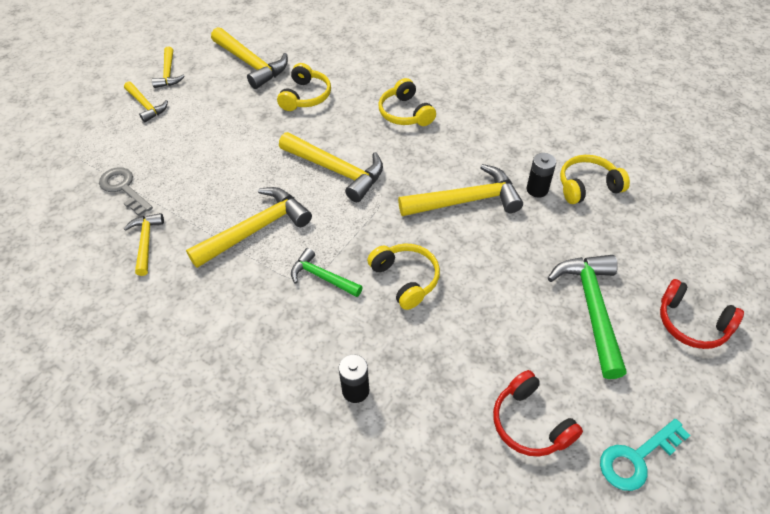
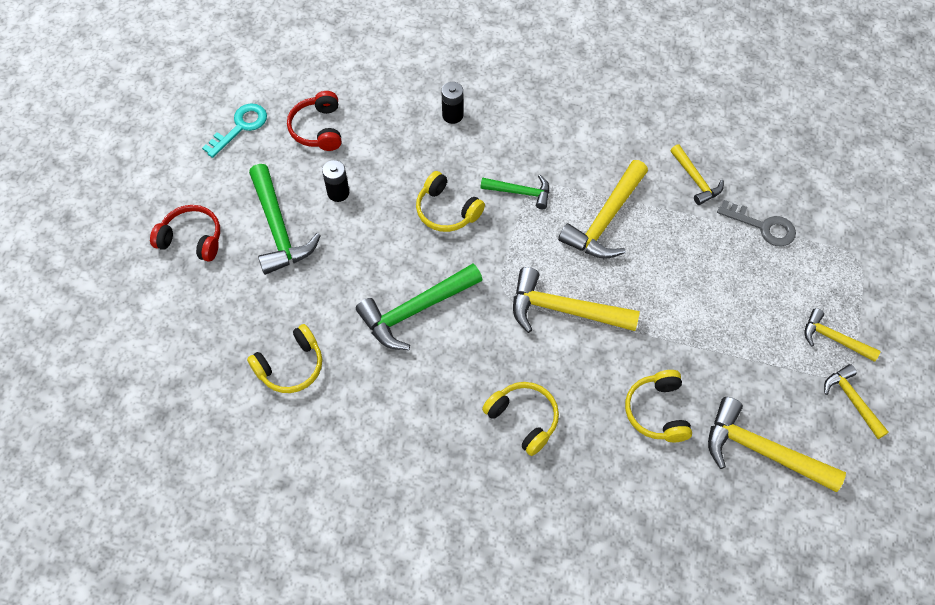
camera: 160 degrees right, 10 degrees up
(466, 201) = (415, 310): yellow hammer -> green hammer
(530, 423) = (318, 129): red headphones -> red headphones turned 135 degrees counterclockwise
(537, 189) = (344, 346): black battery -> black battery (338, 193)

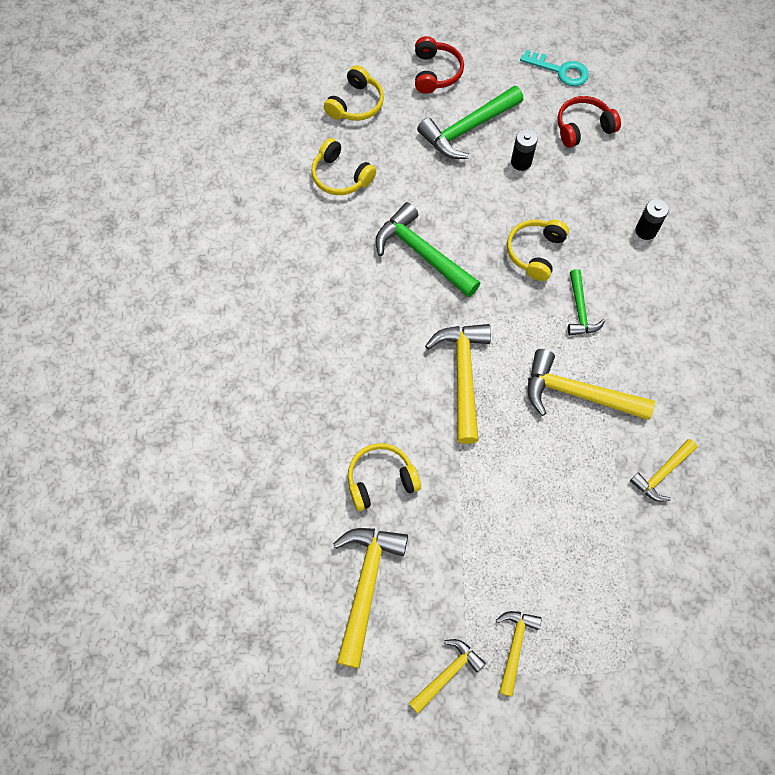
camera: 75 degrees right, 5 degrees up
(523, 419) = (341, 365): yellow headphones -> yellow headphones (356, 104)
(763, 226) = (629, 553): grey key -> none

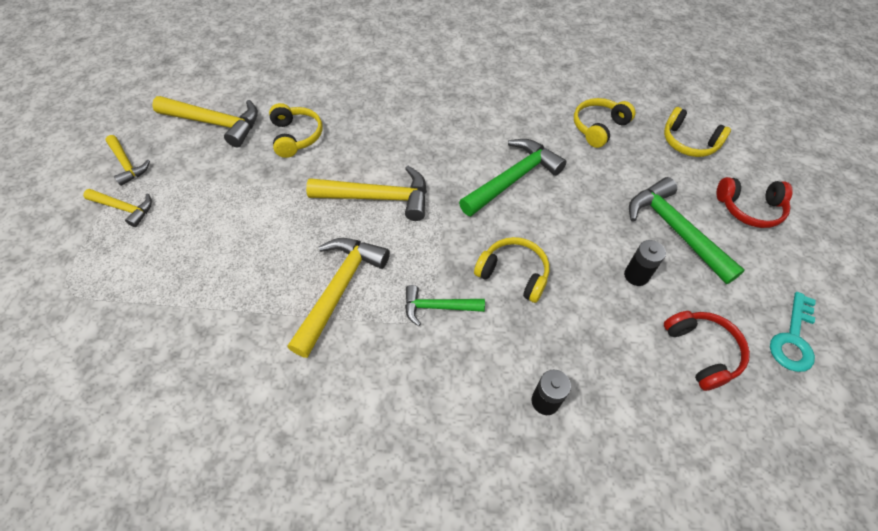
camera: 95 degrees right, 10 degrees down
(662, 473) = (229, 356): yellow hammer -> none

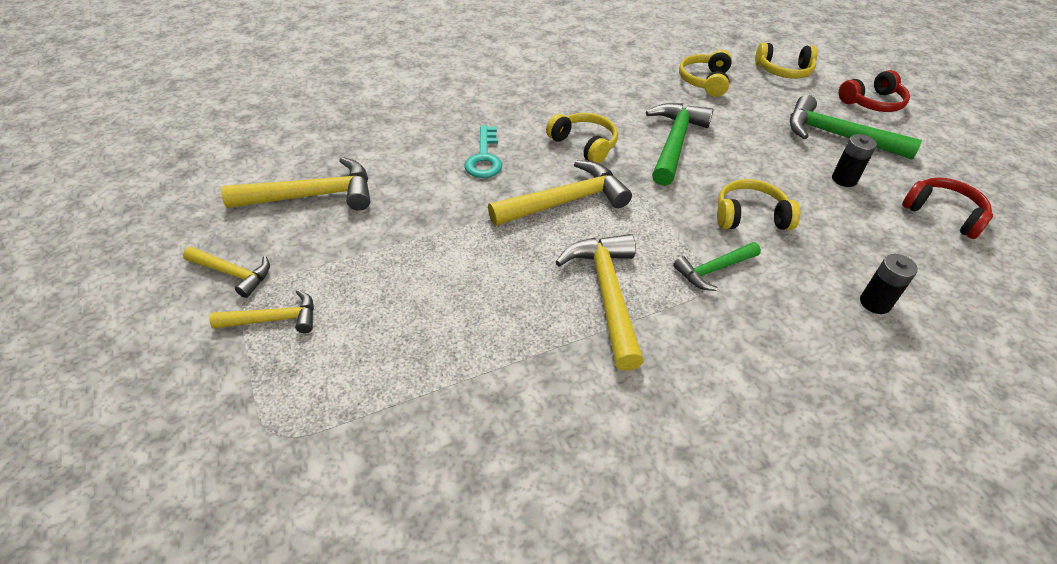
camera: 30 degrees left, 10 degrees down
(296, 136) = (423, 178): yellow headphones -> yellow headphones (584, 145)
(793, 339) = (989, 179): turquoise key -> turquoise key (484, 158)

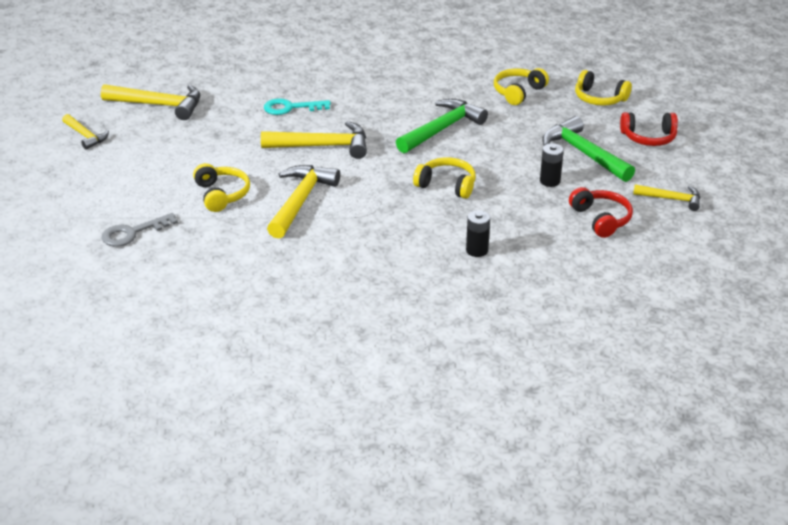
camera: 25 degrees right, 10 degrees down
(274, 319) = (95, 163): yellow hammer -> yellow hammer (671, 199)
(414, 438) = (133, 233): none -> grey key
(484, 158) = (290, 108): turquoise key -> turquoise key turned 60 degrees clockwise
(584, 145) = (371, 115): yellow headphones -> yellow headphones (221, 195)
(714, 270) = (385, 206): green hammer -> none

